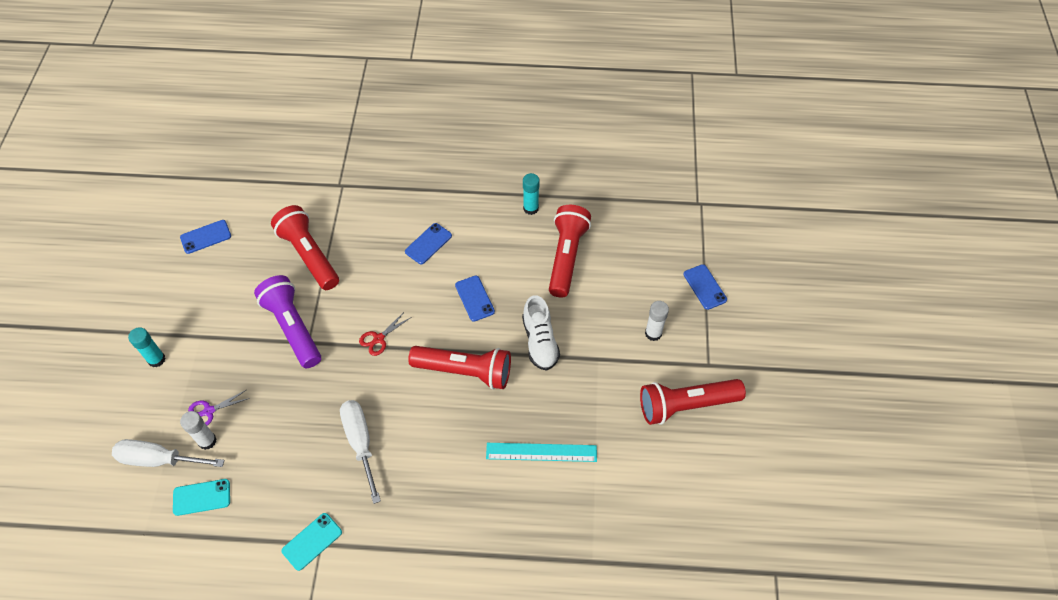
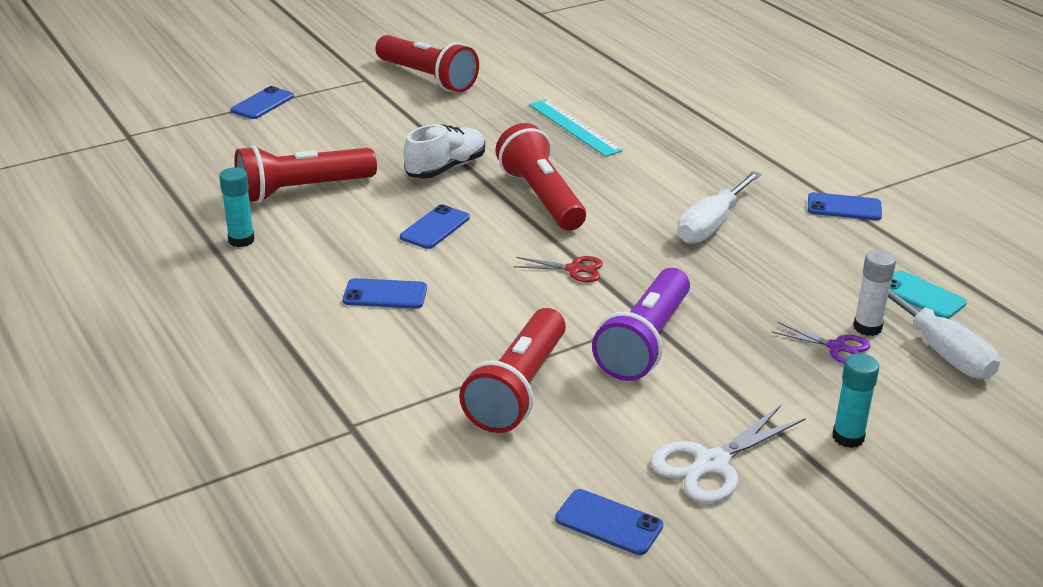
camera: 125 degrees left, 25 degrees down
(197, 294) = (712, 464): none -> white scissors
(312, 541) = (844, 207): turquoise phone -> blue phone
(653, 333) = (358, 113): white glue stick -> none

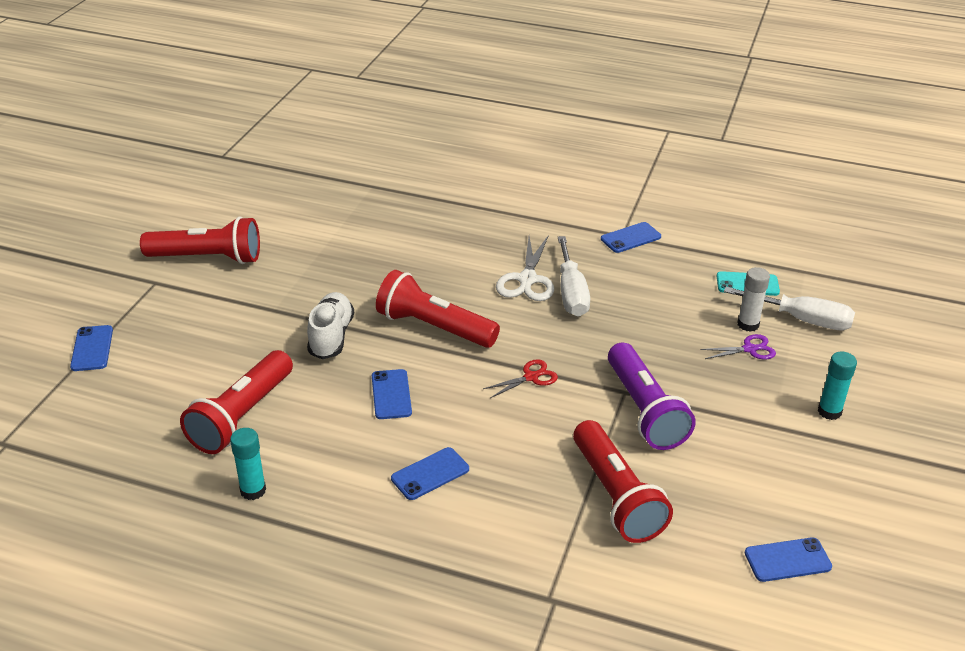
camera: 40 degrees left, 5 degrees up
(574, 127) = (380, 253): turquoise ruler -> none
(712, 464) = (787, 478): white scissors -> white scissors (527, 279)

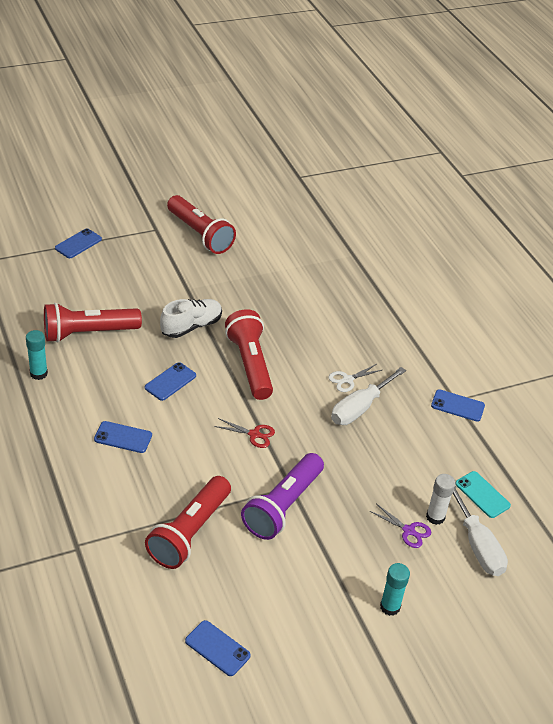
camera: 45 degrees right, 5 degrees up
(527, 279) = (347, 380): white scissors -> white scissors, size x0.60

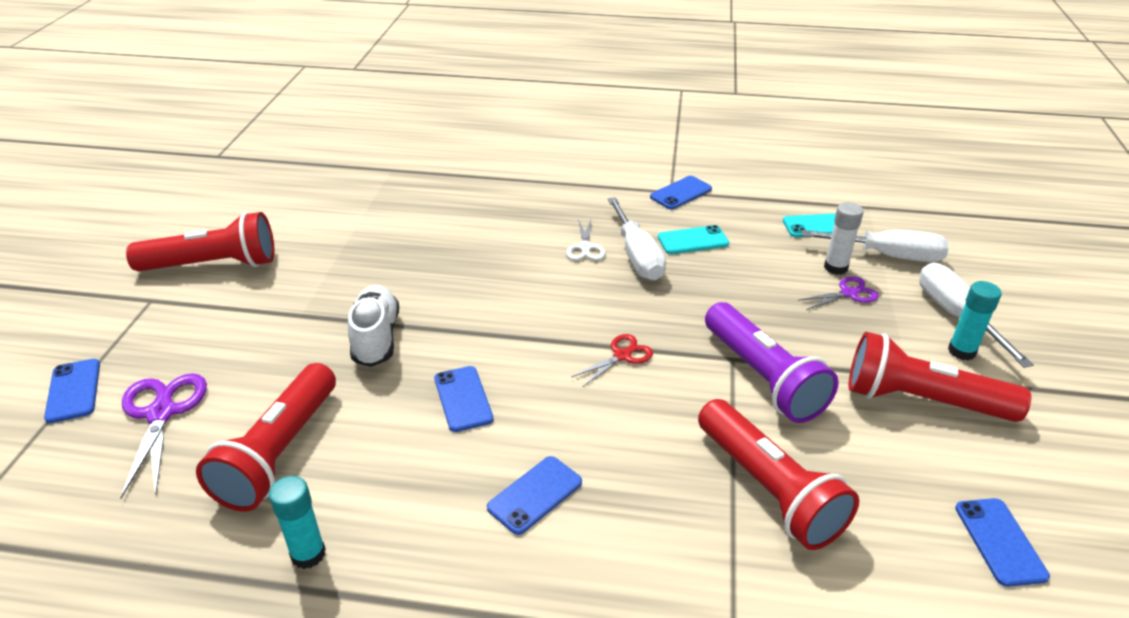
camera: 55 degrees left, 5 degrees down
(85, 280) = (161, 413): none -> purple scissors
(217, 648) = (999, 541): blue phone -> blue phone turned 75 degrees counterclockwise
(250, 364) = (495, 312): red flashlight -> red flashlight (922, 400)
(402, 430) = (693, 240): none -> turquoise phone
(431, 598) = (956, 316): none -> white screwdriver

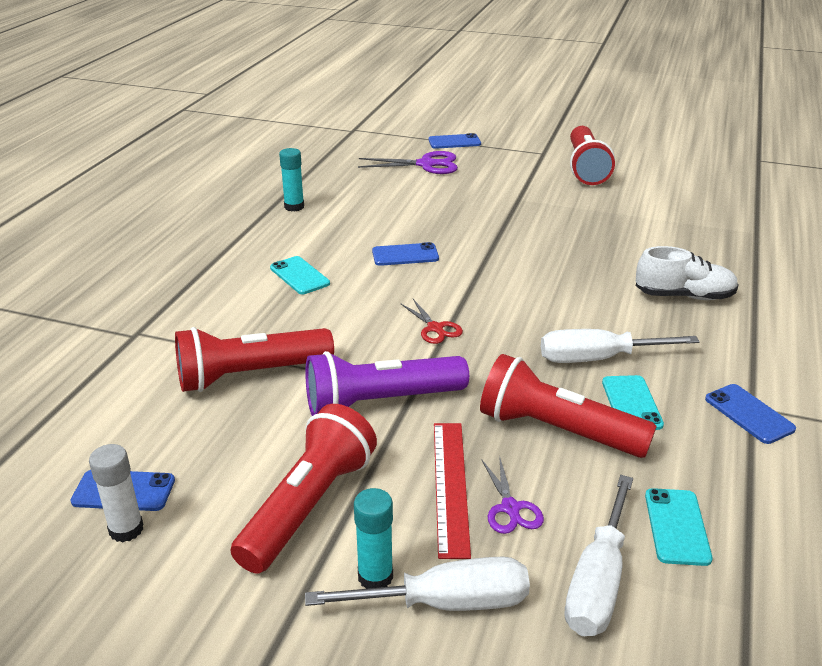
camera: 100 degrees right, 5 degrees down
(279, 452) = (377, 197): red flashlight -> red flashlight (557, 431)
(376, 338) = (485, 225): white shoe -> white shoe (684, 296)
(535, 495) = (299, 276): blue phone -> turquoise phone
(585, 247) = (614, 328): white scissors -> none
(835, 267) = (569, 514): white glue stick -> white glue stick (126, 529)
(844, 324) = (450, 485): none -> red ruler

